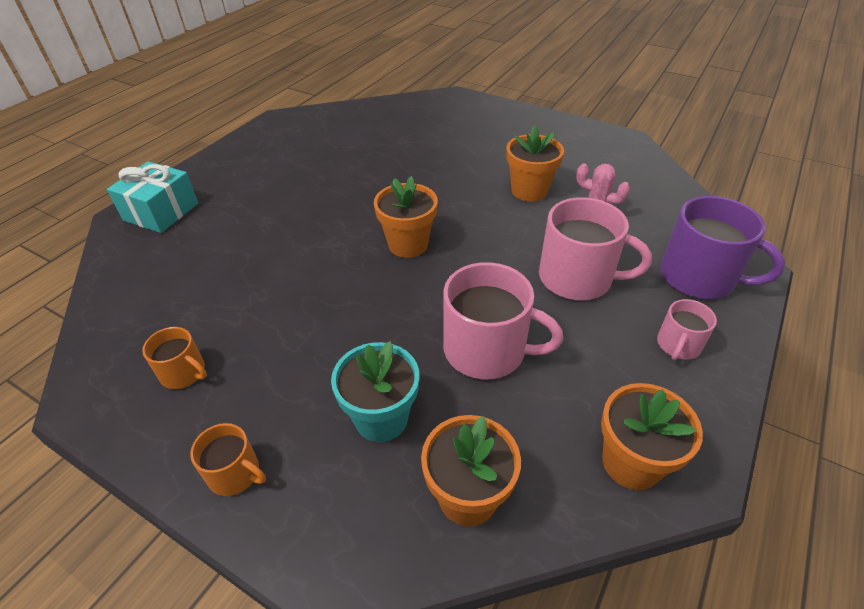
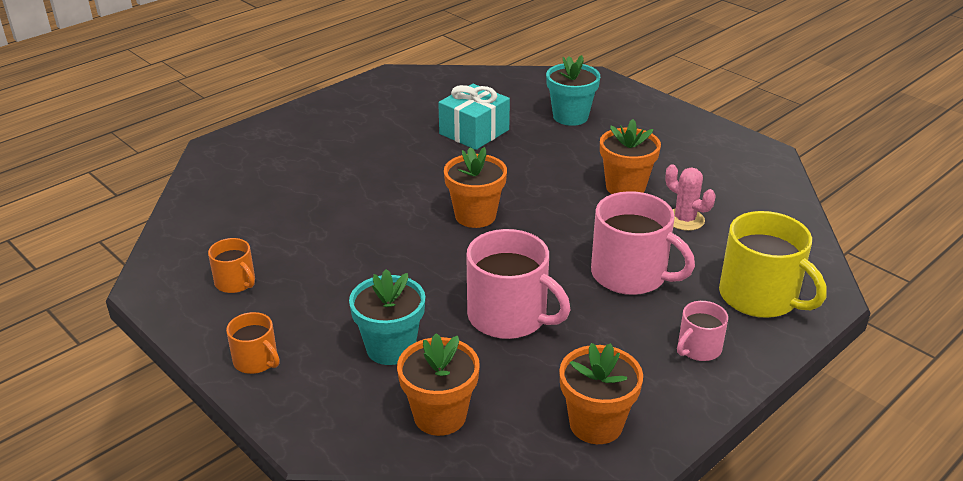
camera: 15 degrees right, 10 degrees down
(161, 212) = (251, 147): turquoise gift -> turquoise gift (474, 132)
(451, 133) = (570, 117): none -> turquoise flower pot
(699, 277) = (760, 297): purple mug -> yellow mug

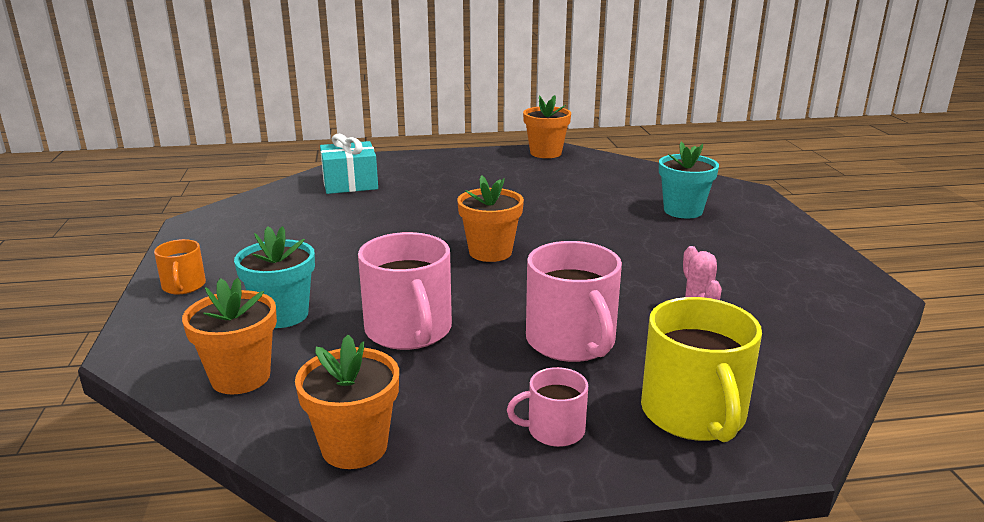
camera: 35 degrees right, 10 degrees down
(235, 282) = (250, 236): orange mug -> none
(474, 132) = (575, 199): turquoise gift -> turquoise gift (350, 183)
(625, 187) = (665, 274): orange flower pot -> orange flower pot (545, 153)

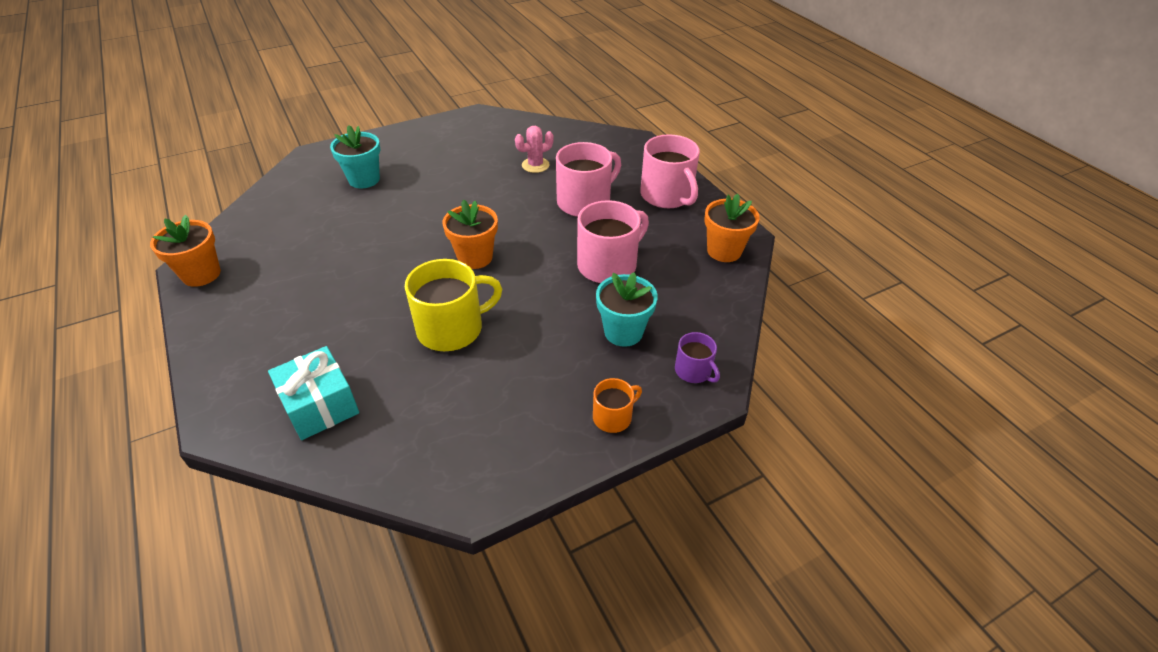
camera: 110 degrees left, 20 degrees up
(173, 345) = (693, 371): none -> purple mug
(240, 377) = (702, 318): orange flower pot -> none
(554, 430) = (667, 195): pink mug -> pink mug, size x1.88
(693, 413) = (627, 161): yellow mug -> yellow mug (452, 328)

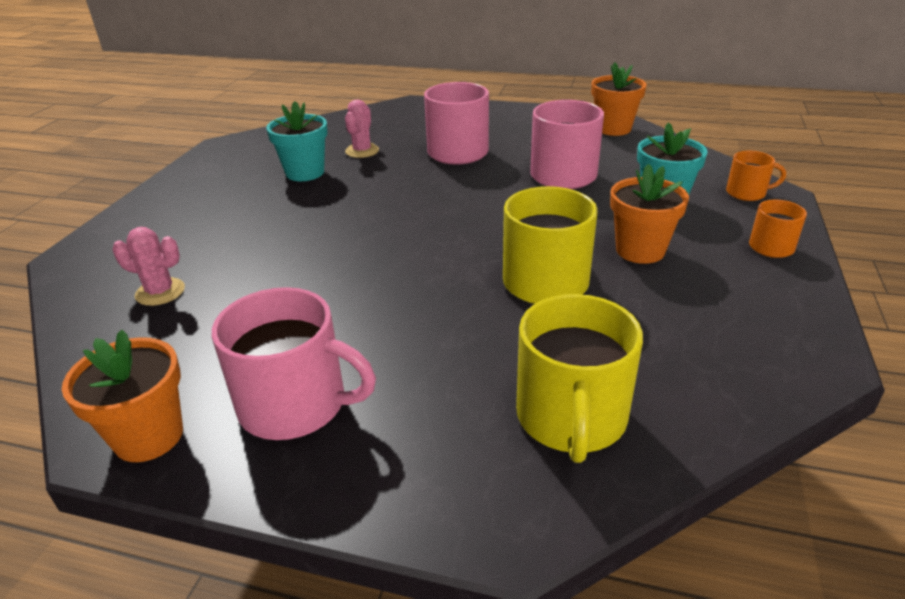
camera: 45 degrees left, 10 degrees down
(308, 201) = (160, 292): none -> pink cactus
(320, 405) = (571, 417): turquoise gift -> yellow mug
(364, 179) = (197, 241): turquoise flower pot -> turquoise flower pot (305, 173)
(475, 257) = (451, 228): orange flower pot -> orange flower pot (640, 250)
(667, 195) = (508, 120): pink mug -> pink mug (295, 404)
(693, 371) = (747, 193): purple mug -> orange mug

